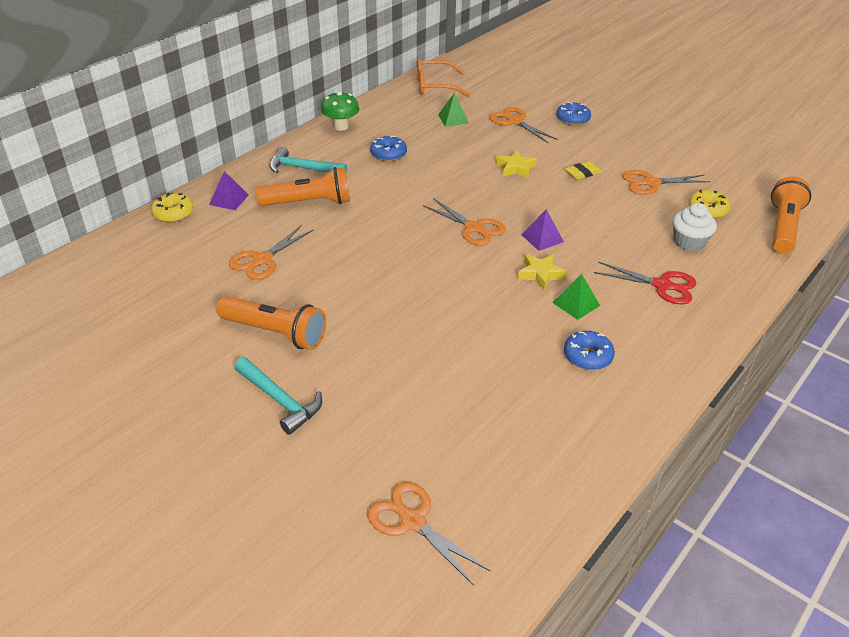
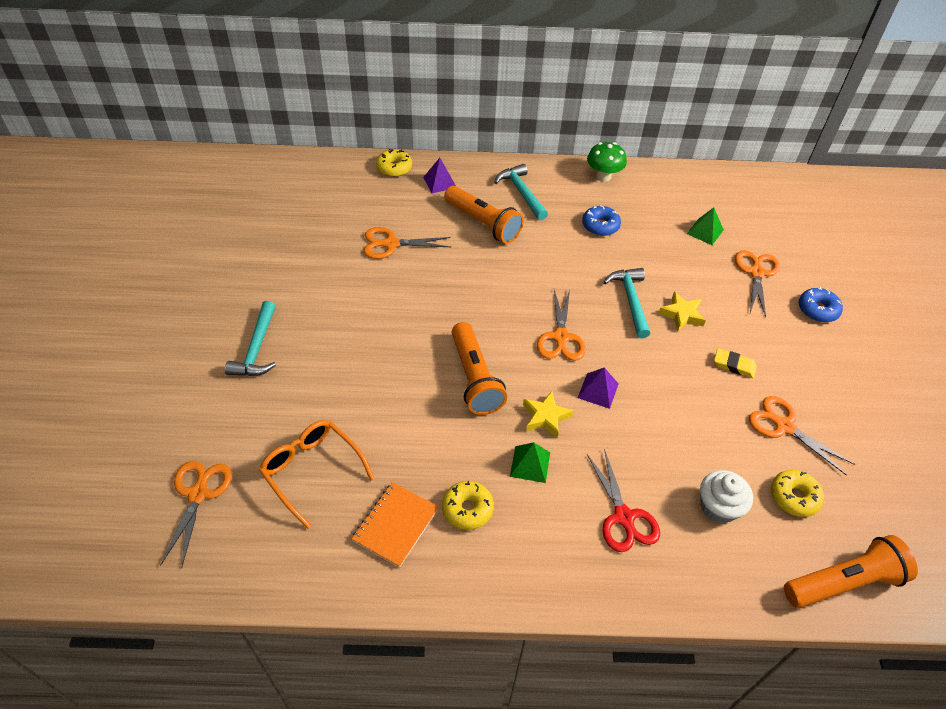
camera: 50 degrees right, 10 degrees up
(275, 333) = (320, 302): orange flashlight -> orange flashlight (475, 378)
(435, 86) = (740, 190): orange glasses -> orange glasses (312, 471)
(476, 181) = (630, 300): none -> turquoise hammer
(567, 404) = (396, 525): none -> orange notebook
(587, 356) = (467, 509): blue donut -> yellow donut

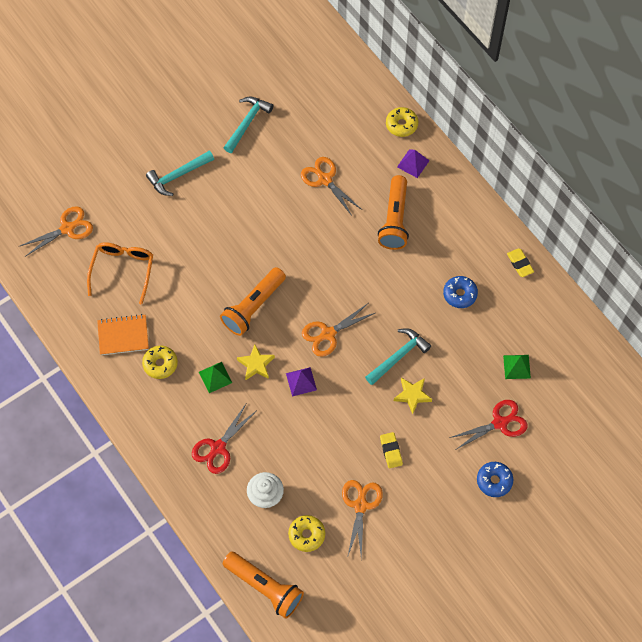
camera: 55 degrees right, 15 degrees up
(521, 192) = (450, 222): turquoise hammer -> turquoise hammer (247, 122)
(603, 176) = (520, 264): green mushroom -> yellow eraser
(756, 273) = (500, 423): orange scissors -> red scissors

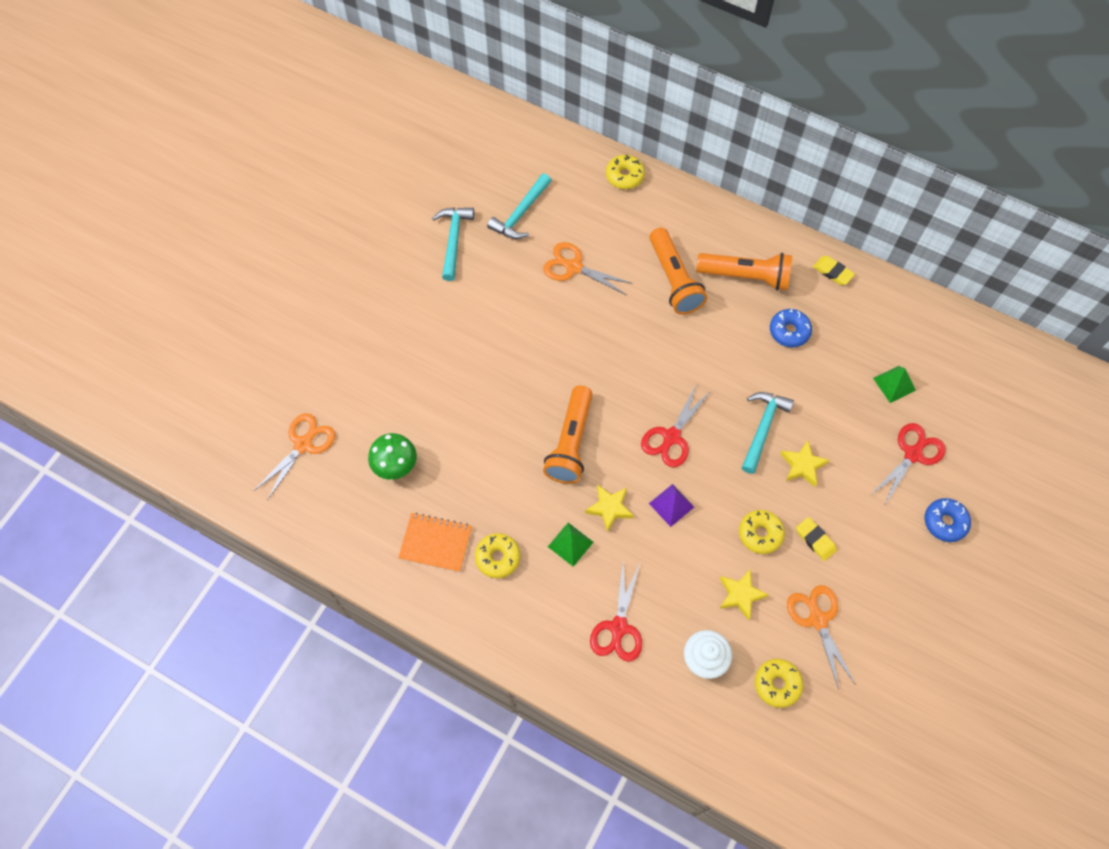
camera: 25 degrees left, 0 degrees up
(123, 270) = (395, 465): orange glasses -> green mushroom
(123, 335) = (435, 543): orange notebook -> orange notebook turned 45 degrees clockwise
(178, 176) = (404, 330): turquoise hammer -> turquoise hammer (520, 214)
(265, 587) = (764, 772): orange flashlight -> orange flashlight (746, 276)
(315, 464) = (740, 595): none -> yellow star
(328, 334) = (671, 437): orange scissors -> red scissors
(353, 429) = (760, 534): none -> yellow donut
(413, 163) = (660, 212): purple pyramid -> none

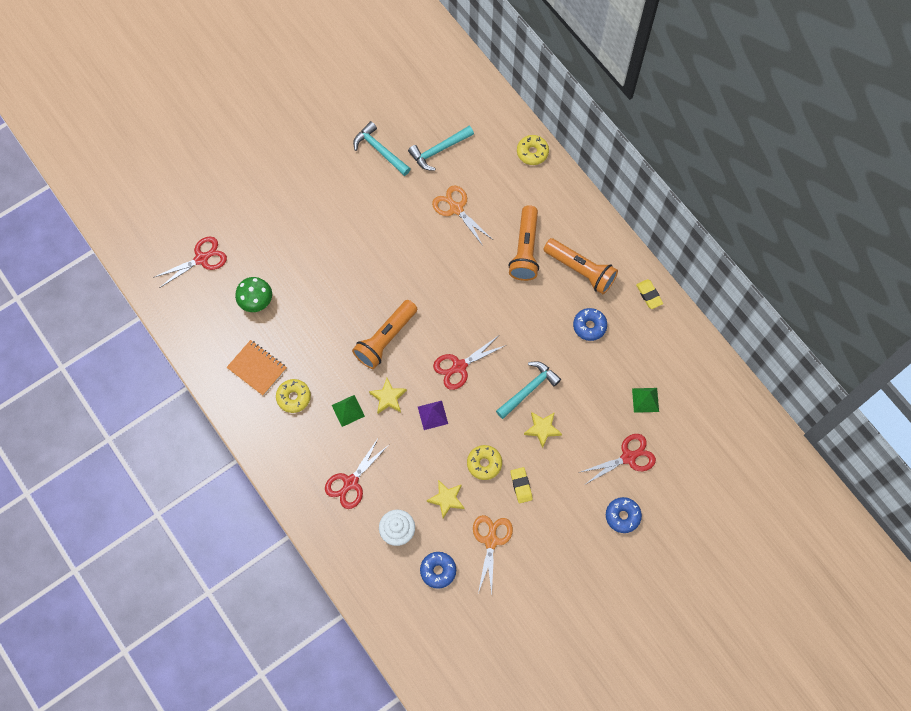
camera: 25 degrees right, 5 degrees up
(303, 444) = (201, 259): orange scissors -> red scissors
(453, 240) = (379, 150): turquoise hammer -> turquoise hammer turned 75 degrees counterclockwise
(777, 684) = (438, 570): yellow donut -> blue donut

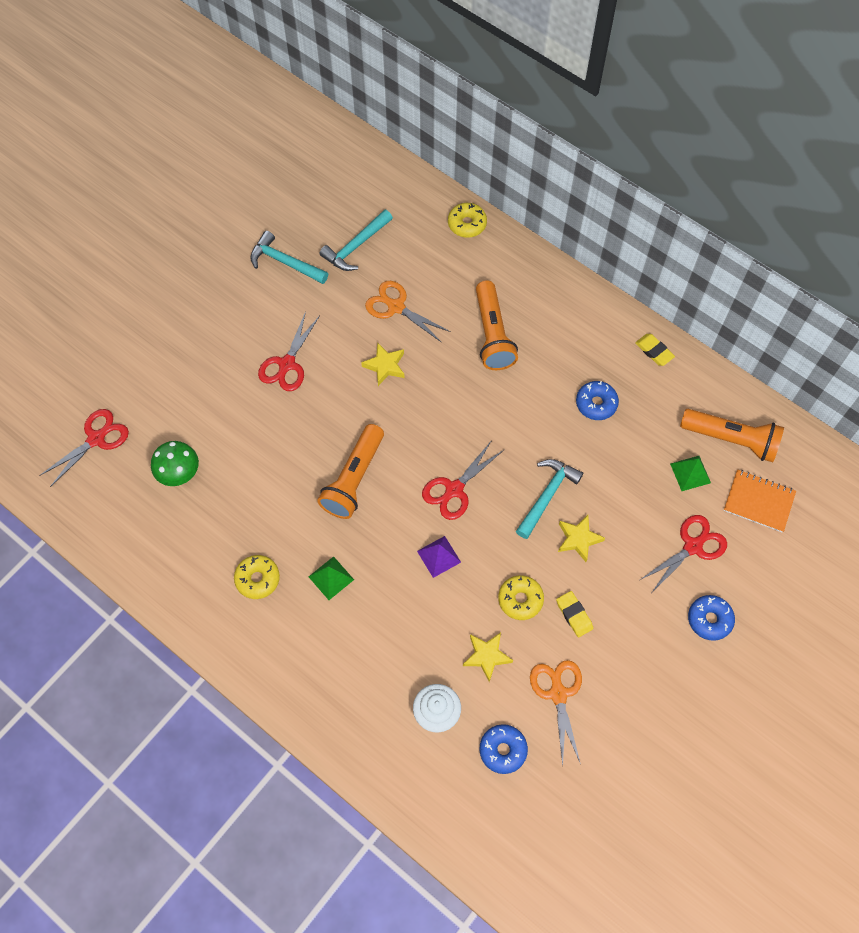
camera: 15 degrees left, 5 degrees down
(257, 368) = (201, 555): orange notebook -> orange notebook (758, 502)
(351, 482) = (359, 667): red scissors -> red scissors (287, 364)
(388, 398) = (377, 549): yellow star -> yellow star (385, 366)
(580, 270) = (565, 342): orange flashlight -> orange flashlight (731, 439)

